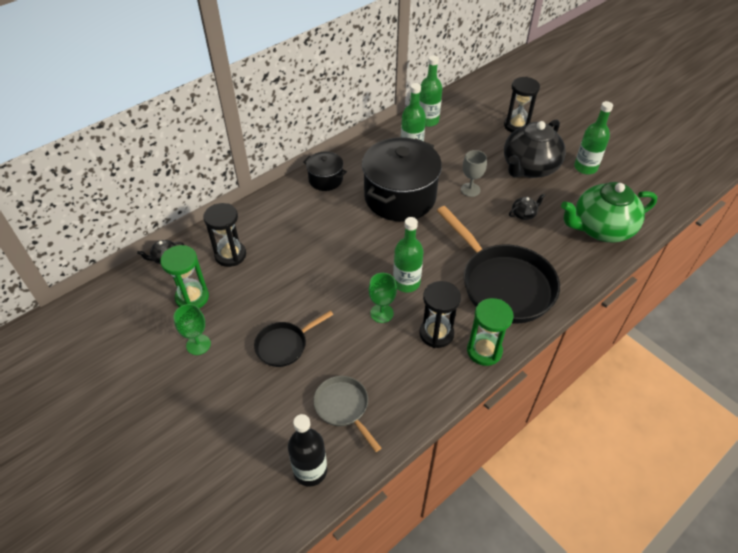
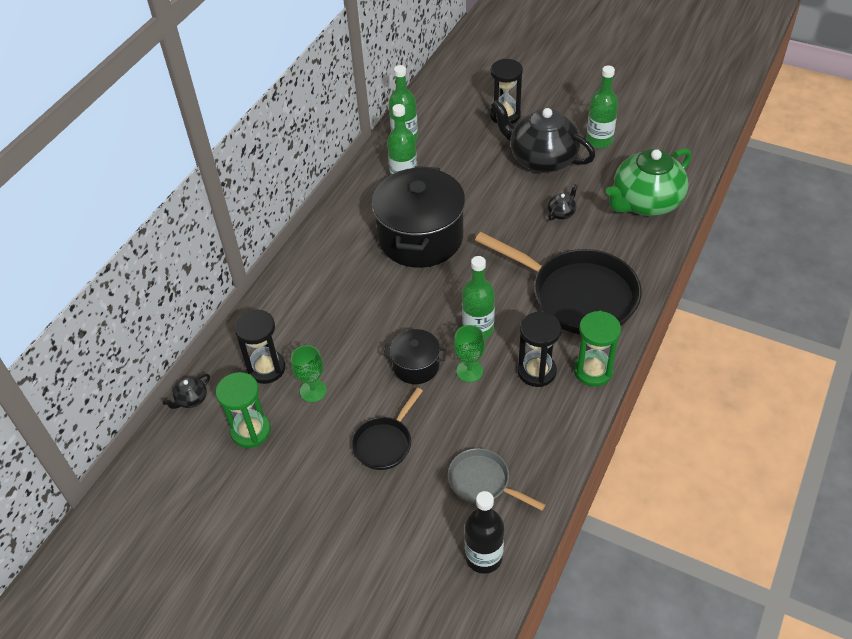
camera: 20 degrees left, 0 degrees up
(198, 344) = (289, 479): green goblet -> green goblet (313, 391)
(325, 179) = (326, 245): black pot -> black pot (416, 366)
(470, 190) = (492, 204): grey goblet -> none
(529, 167) = (541, 159): black teapot -> black teapot turned 105 degrees clockwise

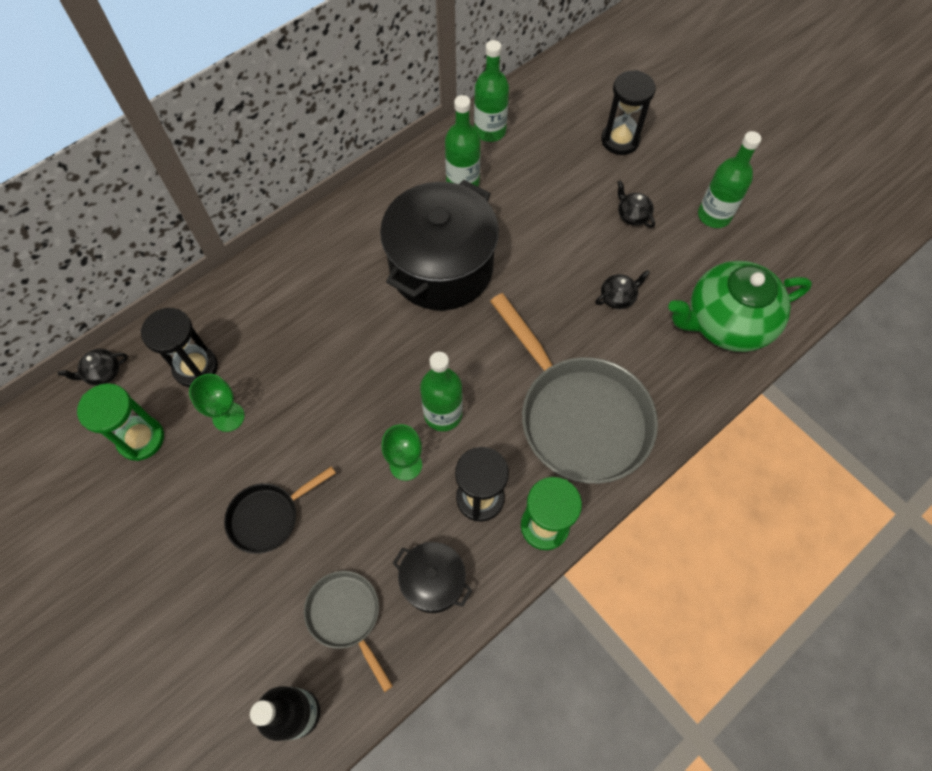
camera: 20 degrees right, 15 degrees up
(416, 366) = (351, 432): black pot -> black pot (433, 582)
(541, 159) = (632, 215): black teapot -> black teapot, size x0.40
(577, 295) = (579, 417): black pan -> grey pan

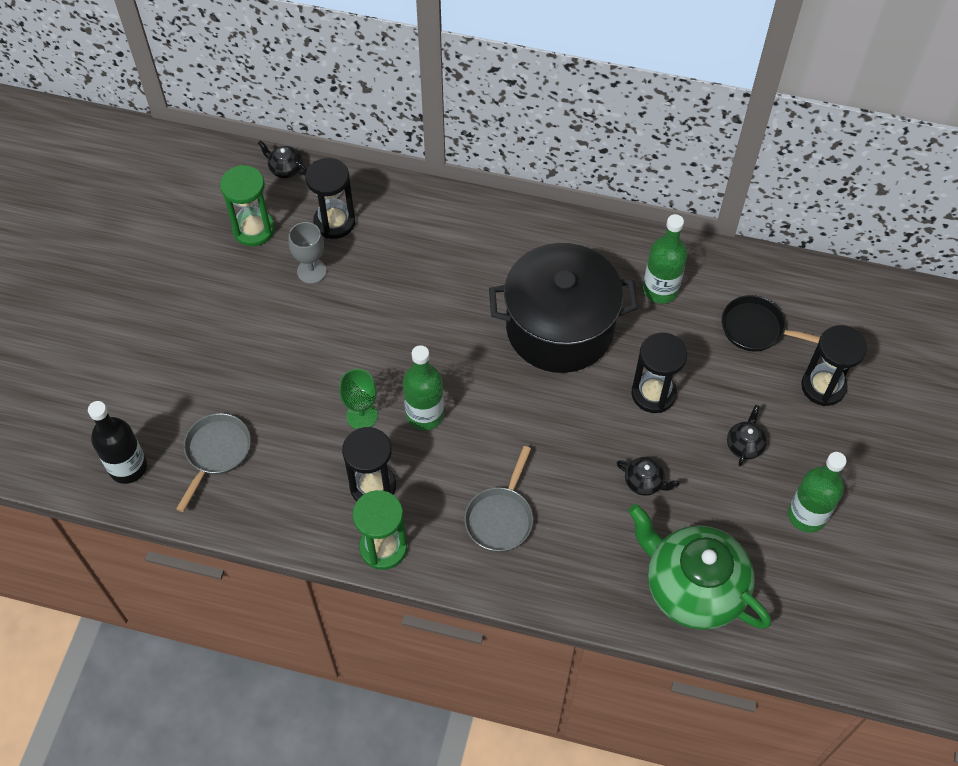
camera: 55 degrees right, 5 degrees down
(228, 417) = (311, 271): green goblet -> grey goblet
(268, 517) = (254, 351): black pan -> black pan (757, 329)
(433, 582) = (282, 495): black pot -> none
(490, 131) = (735, 276): green bottle -> none
(547, 243) = (653, 394): none -> black hourglass
(579, 417) = (500, 518): grey pan -> grey pan, size x0.51

